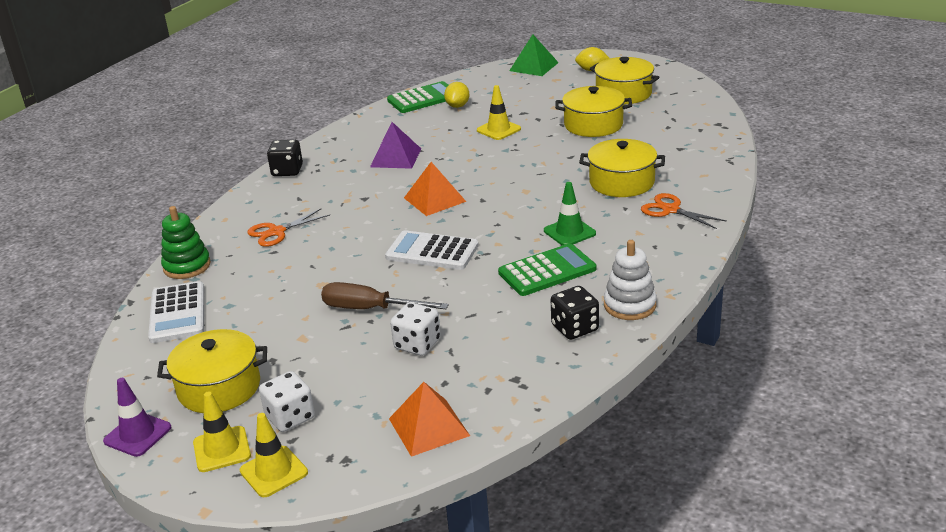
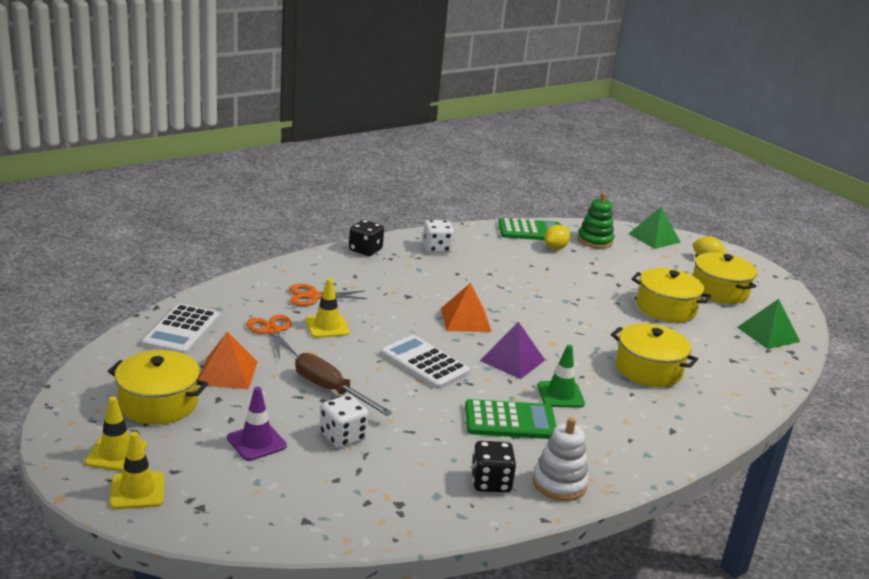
camera: 20 degrees right, 5 degrees down
(137, 434) = (68, 413): purple traffic cone -> purple traffic cone (256, 442)
(187, 266) = (221, 296): green stacking toy -> green stacking toy (595, 241)
(290, 417) = (189, 452): white dice -> white dice (436, 248)
(396, 157) = (464, 272): purple pyramid -> purple pyramid (512, 360)
(428, 427) = (290, 511): orange pyramid -> orange pyramid (227, 372)
(498, 130) = (574, 281): yellow traffic cone -> yellow traffic cone (327, 326)
(670, 210) = (674, 413): orange scissors -> orange scissors (272, 331)
(690, 116) = (768, 334): none -> green pyramid

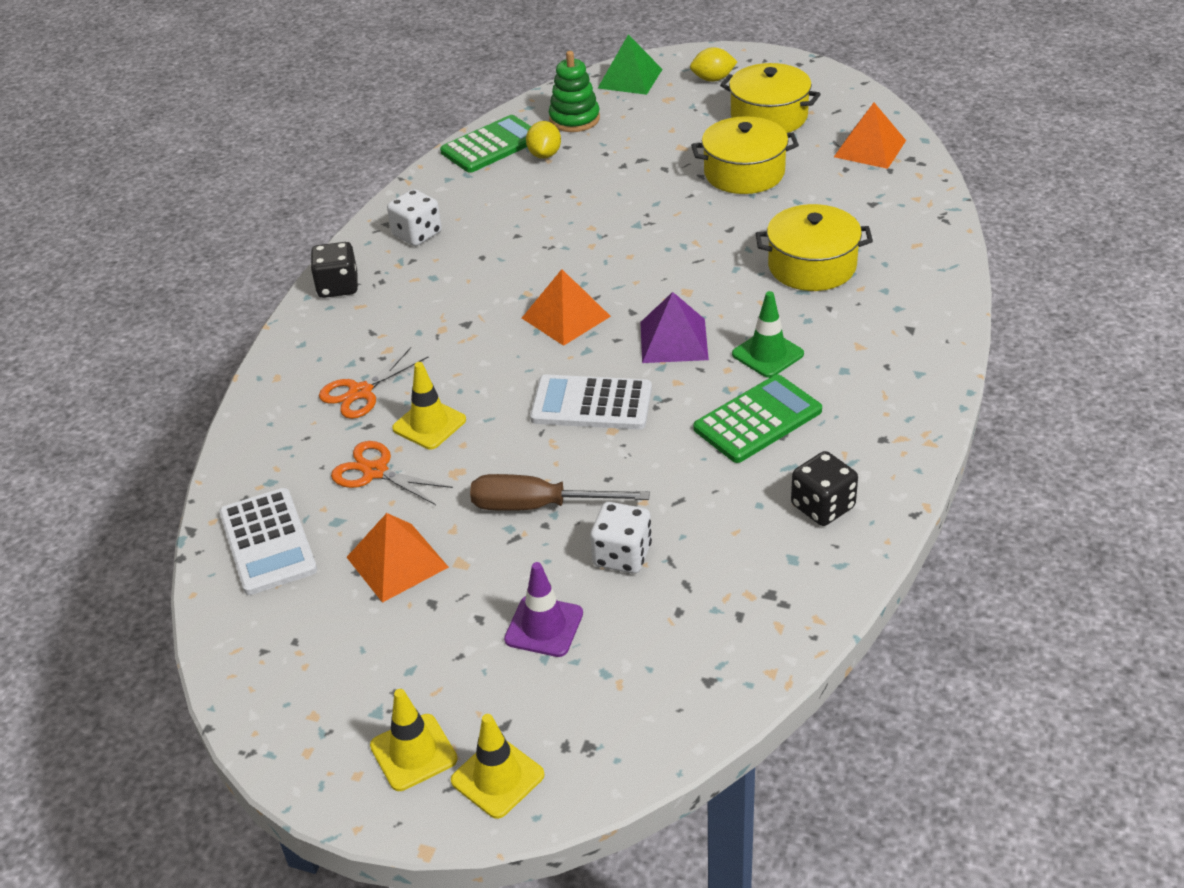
camera: 30 degrees left, 15 degrees up
(158, 403) = (373, 656): yellow pot -> none
(559, 483) = (883, 463): white stacking toy -> none
(768, 334) = (870, 148): green pyramid -> orange pyramid

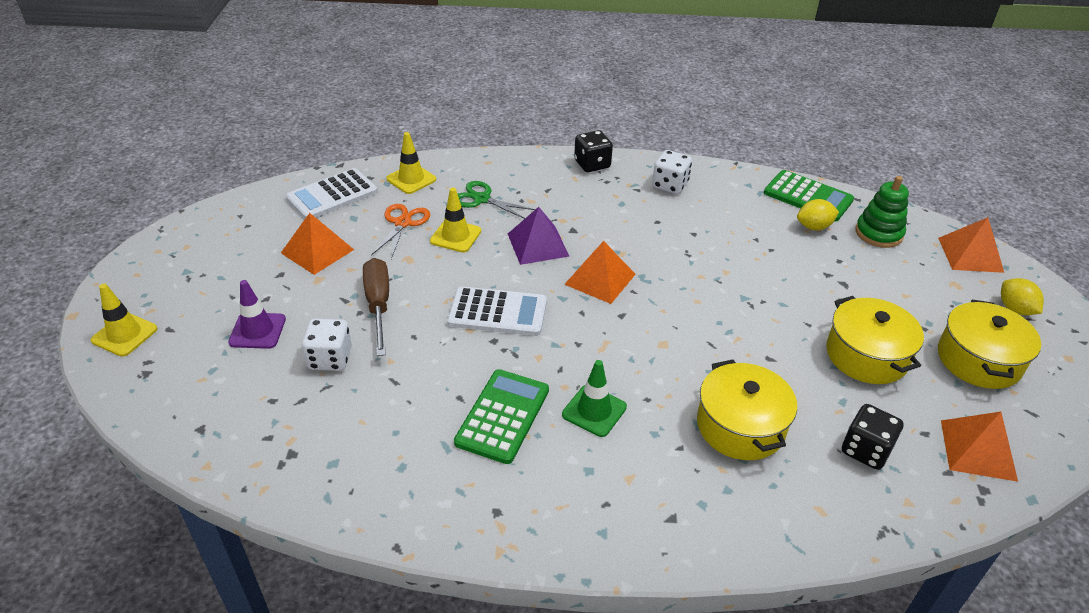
camera: 70 degrees right, 0 degrees up
(360, 392) = (482, 199): orange scissors -> green scissors
(413, 752) = (151, 293): yellow traffic cone -> yellow traffic cone (411, 179)
(591, 404) = (497, 312): white calculator -> white calculator turned 105 degrees clockwise
(630, 78) = (970, 255): green pyramid -> orange pyramid
(674, 340) = (592, 346): purple pyramid -> purple pyramid (538, 244)
(757, 420) = (502, 416): green calculator -> green calculator turned 105 degrees counterclockwise
(822, 506) = (398, 476): black dice -> black dice (865, 450)

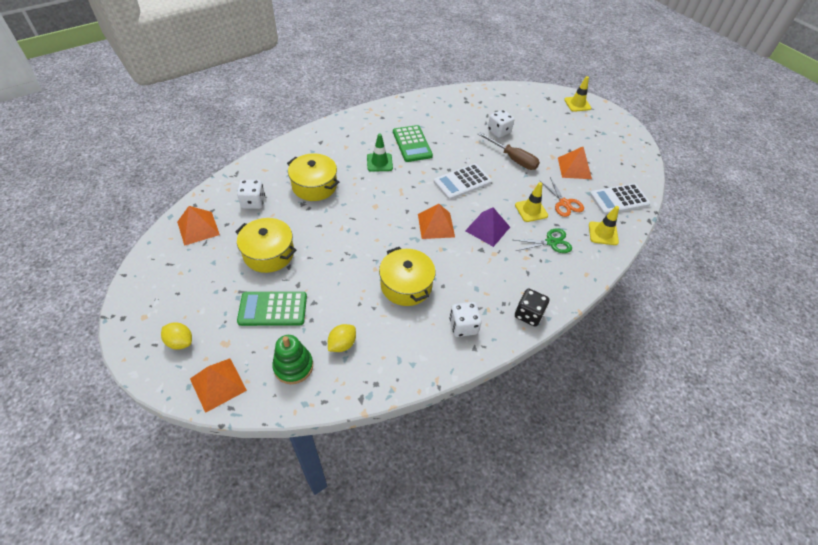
camera: 140 degrees right, 10 degrees up
(257, 331) = (539, 127): purple traffic cone -> none
(332, 195) = (619, 199): white calculator -> white calculator turned 120 degrees counterclockwise
(808, 196) = (362, 378): green calculator -> green calculator (273, 309)
(865, 450) = (253, 202): black dice -> white dice
(979, 360) = (202, 284): yellow pot -> yellow pot (406, 285)

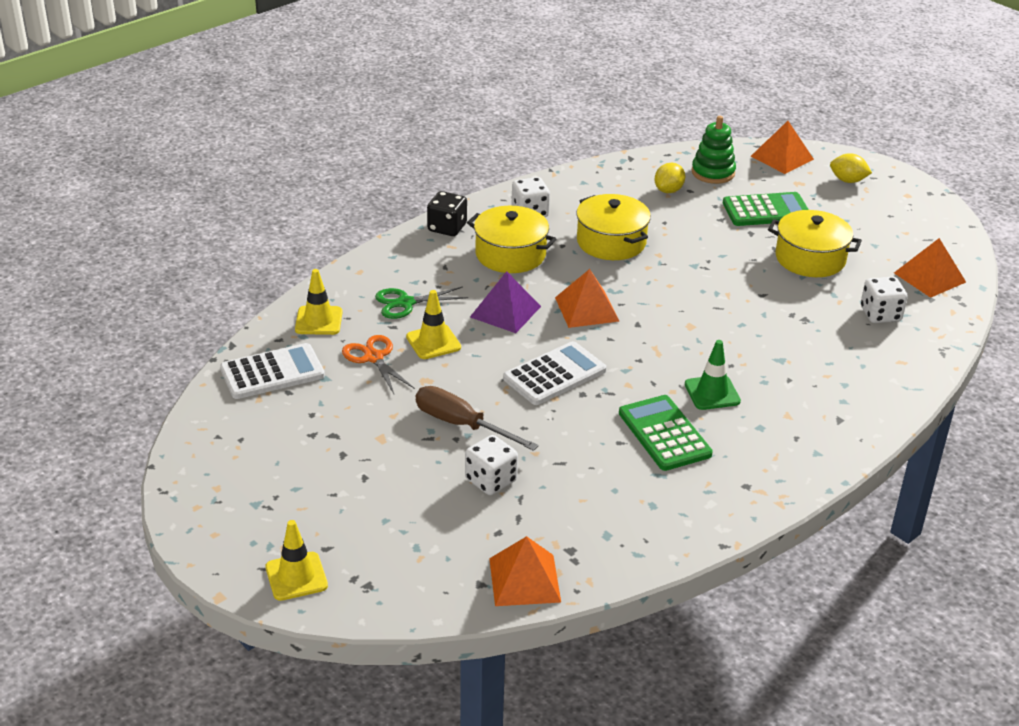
camera: 175 degrees right, 15 degrees down
(314, 186) = (802, 345): yellow pot -> yellow pot (510, 254)
(574, 168) = (341, 419): orange pyramid -> orange pyramid (524, 580)

